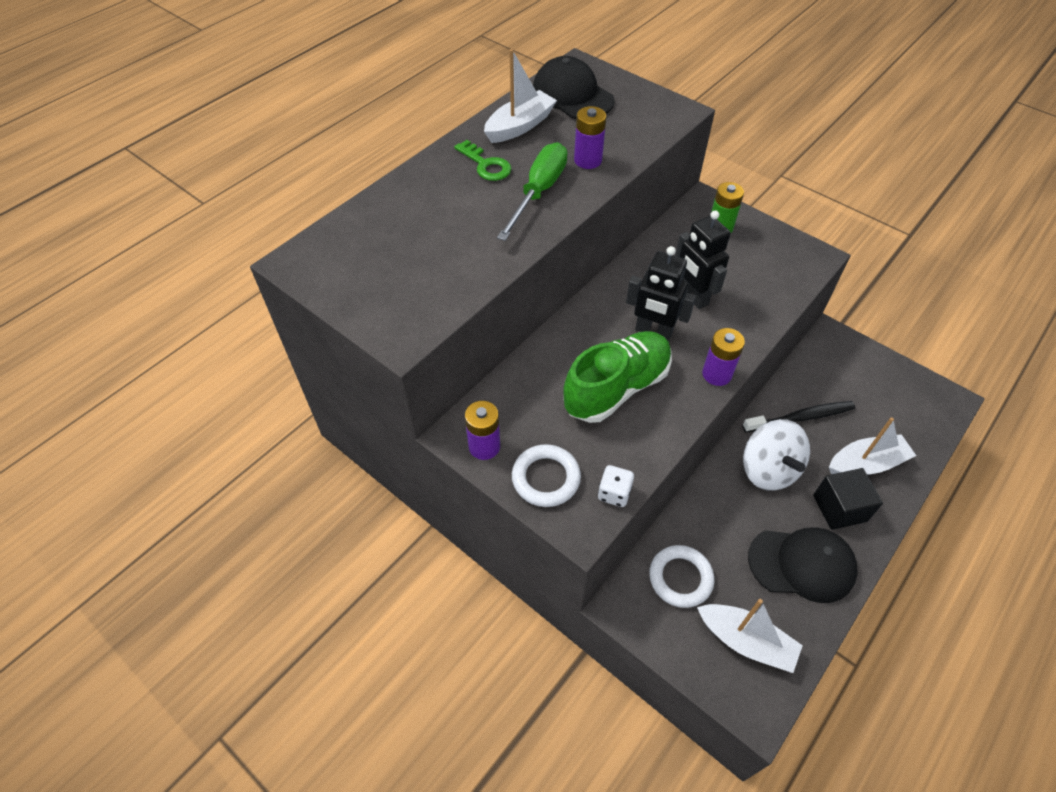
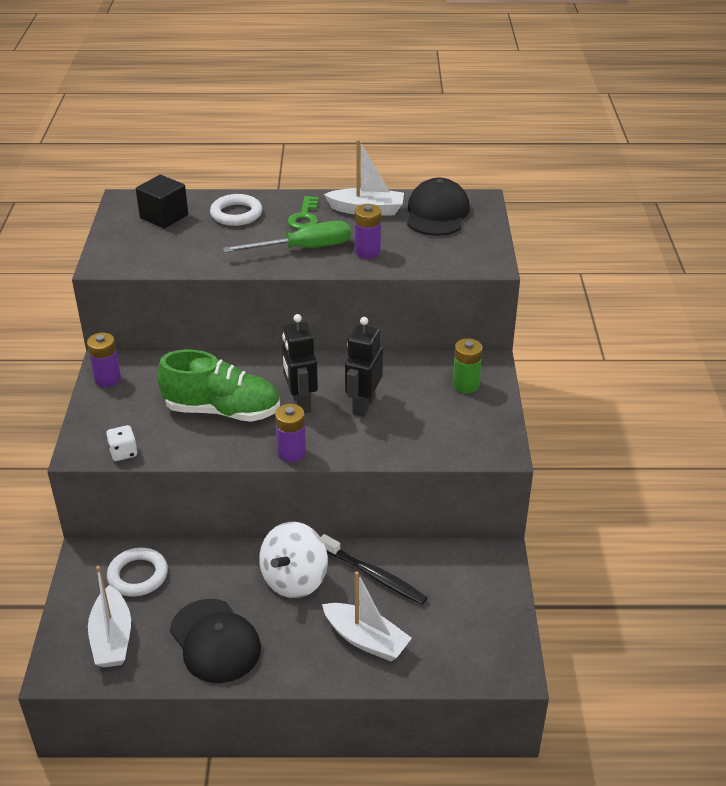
camera: 50 degrees right, 15 degrees down
(546, 478) = (107, 417): white ring -> white ring (236, 214)
(839, 508) = (297, 641): black cube -> black cube (164, 216)

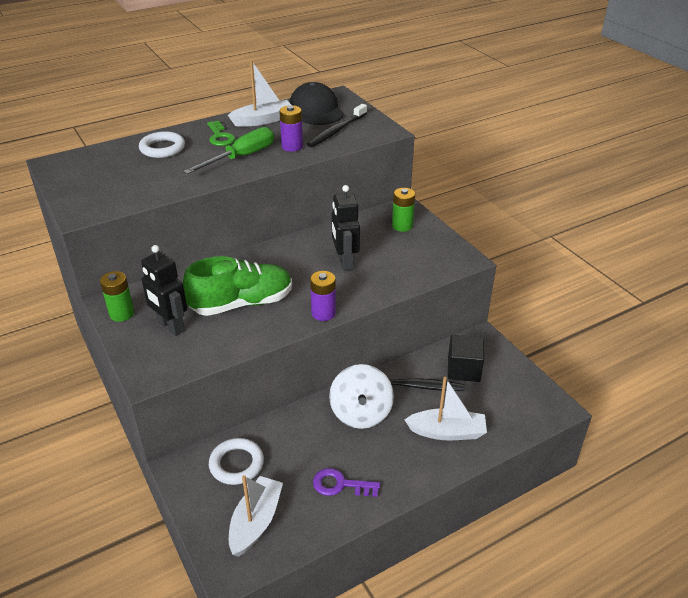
camera: 30 degrees left, 0 degrees up
(107, 379) = (122, 314): purple battery -> green battery
(112, 638) = (256, 522): white boat -> white boat turned 120 degrees counterclockwise
(123, 452) = (187, 364): white dice -> none
(164, 216) = (101, 166): black cube -> black cube (463, 369)
(215, 641) = (340, 484): black cap -> purple key
(300, 402) = (297, 276): black robot -> black robot (170, 326)
(434, 247) = (336, 131): none -> black toothbrush

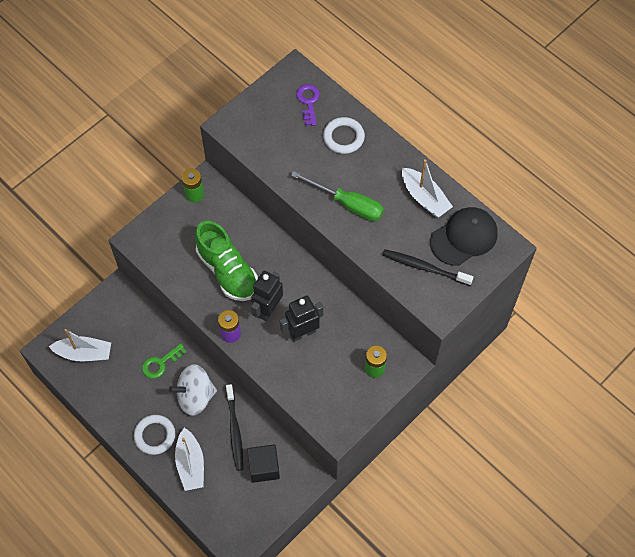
camera: 75 degrees right, 25 degrees up
(170, 326) = (188, 232): black robot -> black robot (268, 309)
(220, 136) = (380, 173): green key -> green key (160, 363)
(236, 464) = (128, 325): white ring -> white ring (155, 435)
(292, 146) = (380, 238): purple battery -> none
(340, 484) = (125, 398): purple key -> purple key (308, 102)

